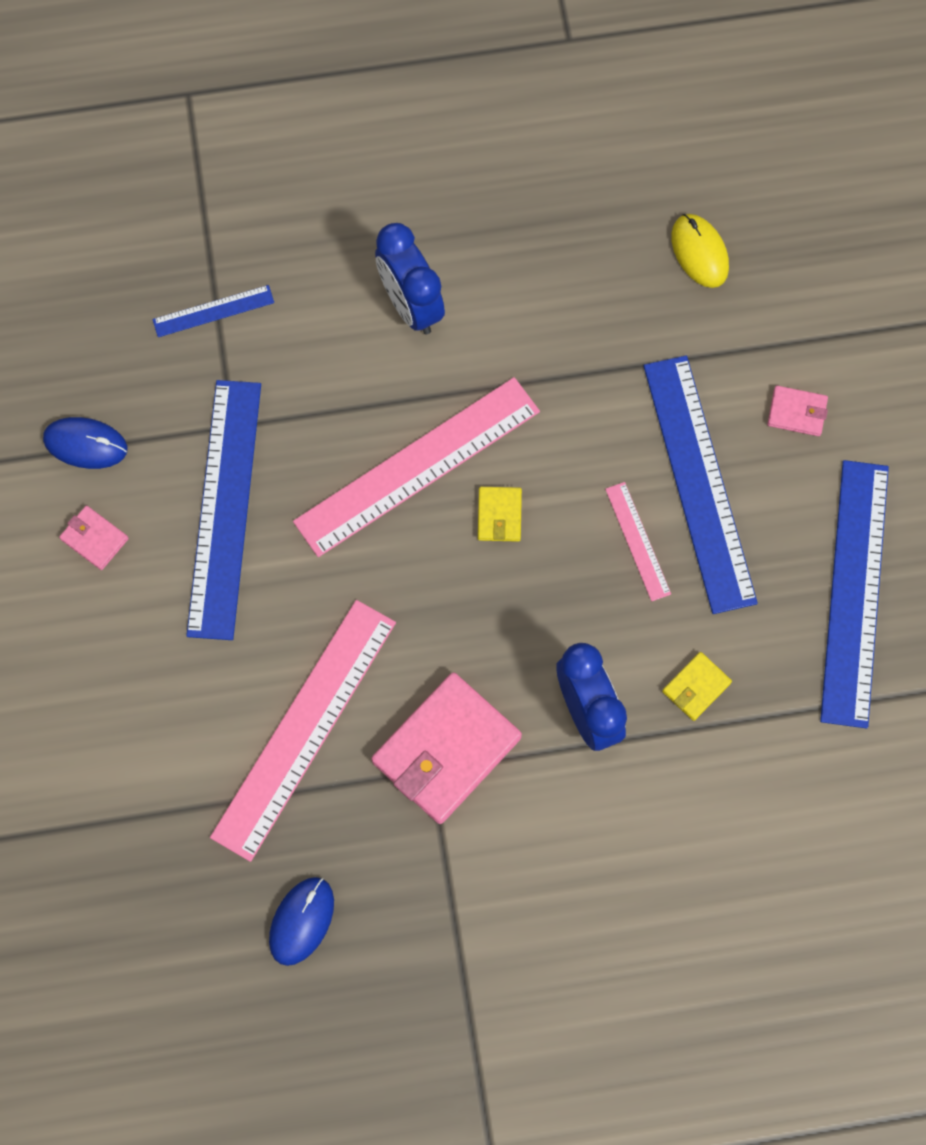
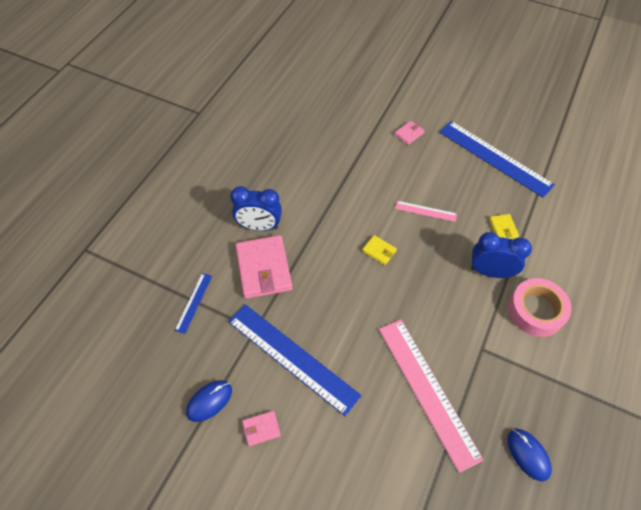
camera: 55 degrees left, 15 degrees down
(417, 466) = (333, 267): pink ruler -> none
(446, 749) = (475, 336): pink wallet -> pink wallet (263, 269)
(561, 820) = (536, 311): none -> pink tape
(698, 482) = (415, 178): blue ruler -> none
(699, 252) = (320, 125): yellow mouse -> none

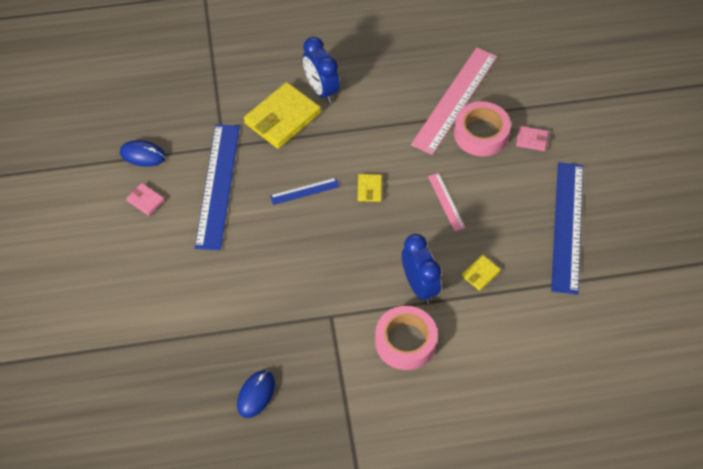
camera: 55 degrees right, 0 degrees up
(194, 302) = (214, 92): blue ruler -> blue ruler (304, 191)
(263, 269) = (282, 118): pink wallet -> yellow wallet
(382, 157) = (481, 134): none -> pink tape
(427, 391) = (259, 294): pink ruler -> pink ruler (455, 100)

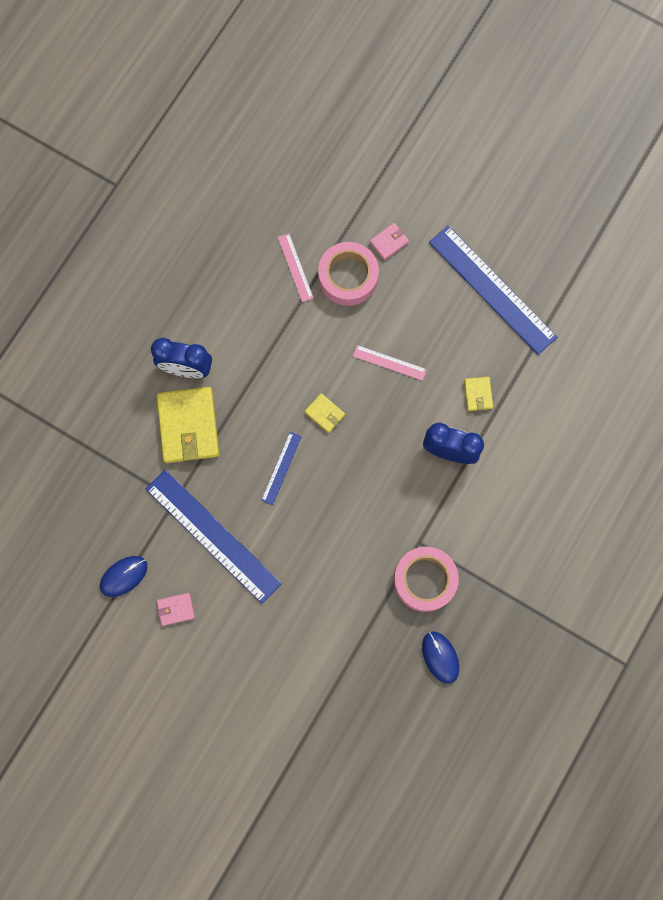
camera: 50 degrees left, 20 degrees up
(405, 342) = (489, 504): pink tape -> pink tape (425, 580)
(455, 100) = (295, 267): pink ruler -> pink ruler, size x0.46

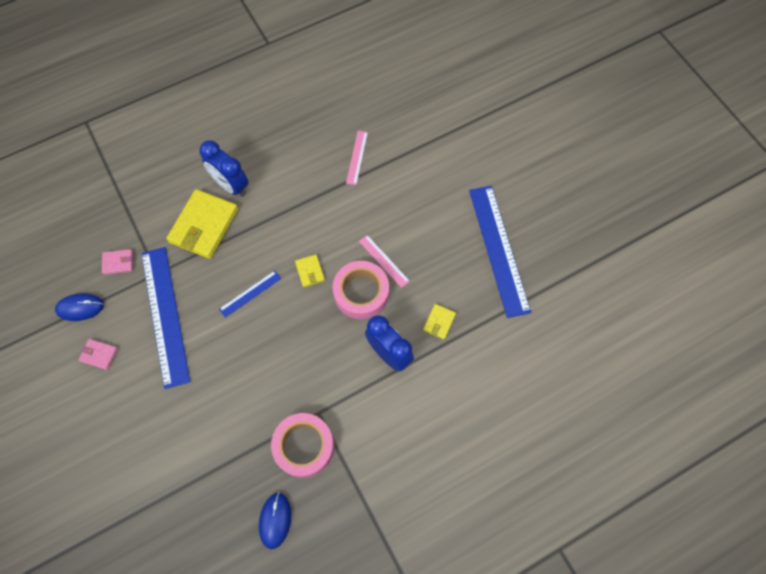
camera: 30 degrees right, 10 degrees down
(348, 277) = (392, 183): pink tape -> pink tape (361, 293)
(389, 242) = (438, 175): pink wallet -> pink wallet (118, 262)

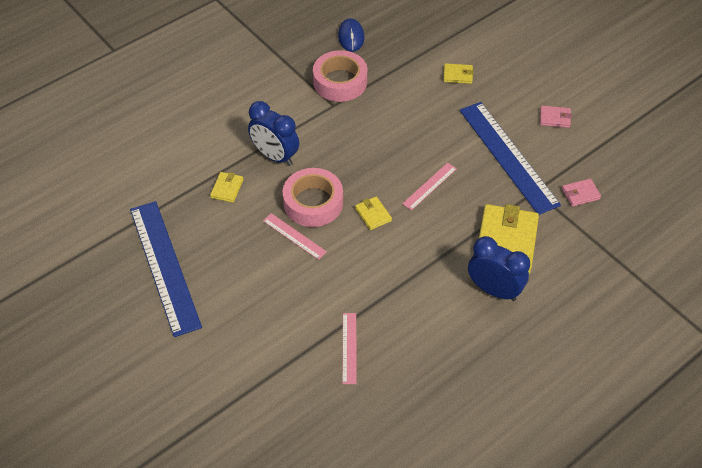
camera: 170 degrees right, 15 degrees down
(80, 307) = (595, 151): blue mouse -> none
(173, 433) = (458, 75): none -> yellow wallet
(250, 293) = (429, 186): blue ruler -> pink ruler

